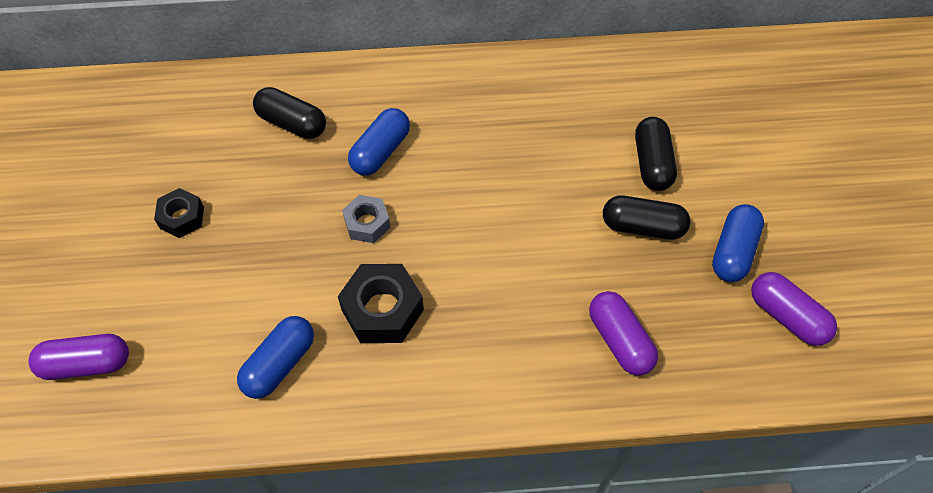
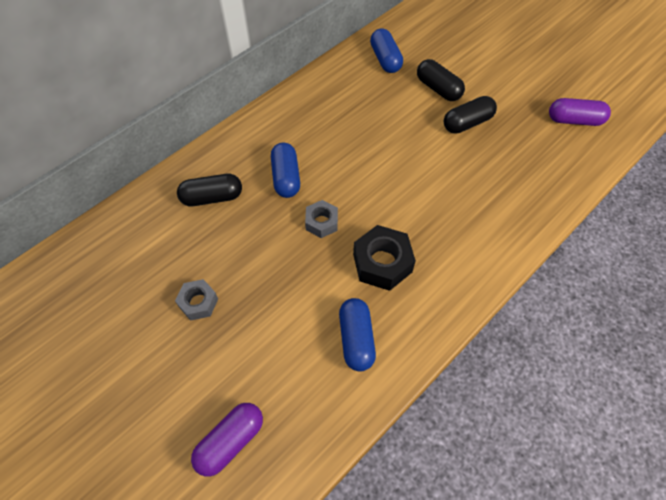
camera: 40 degrees left, 0 degrees up
(182, 217) = (198, 302): black nut -> grey nut
(620, 340) = (517, 186): purple capsule -> none
(733, 251) = (520, 106): blue capsule -> blue capsule (385, 59)

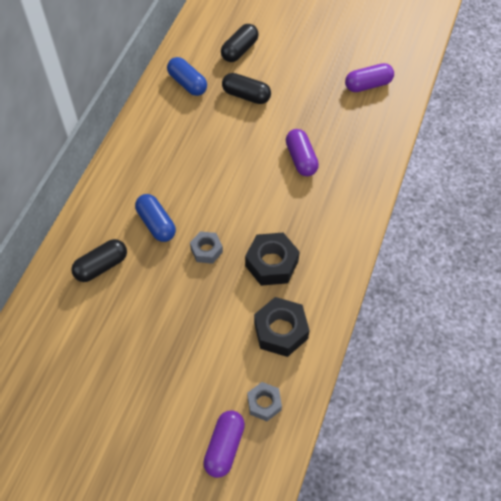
camera: 25 degrees left, 0 degrees up
(198, 302) = (140, 357): grey nut -> grey nut (264, 403)
(356, 339) = (280, 331): blue capsule -> black nut
(466, 168) = (301, 159): none -> purple capsule
(467, 123) = (284, 118): black capsule -> black capsule (239, 50)

